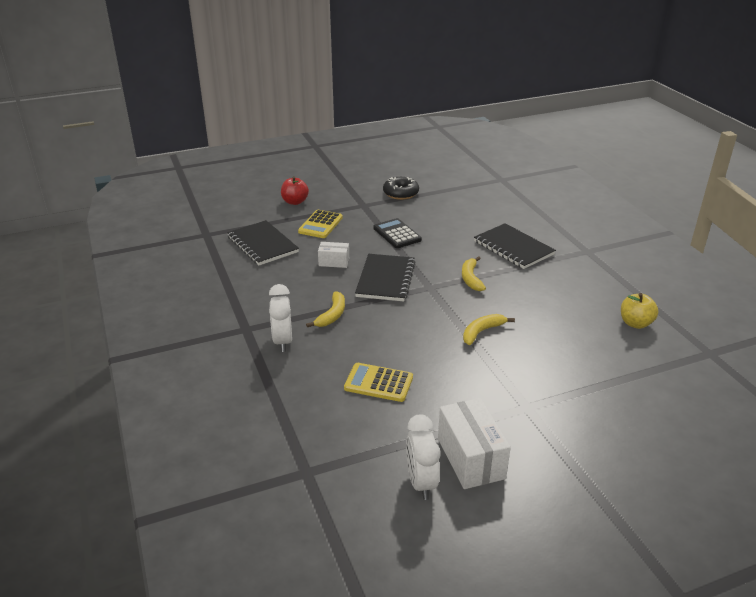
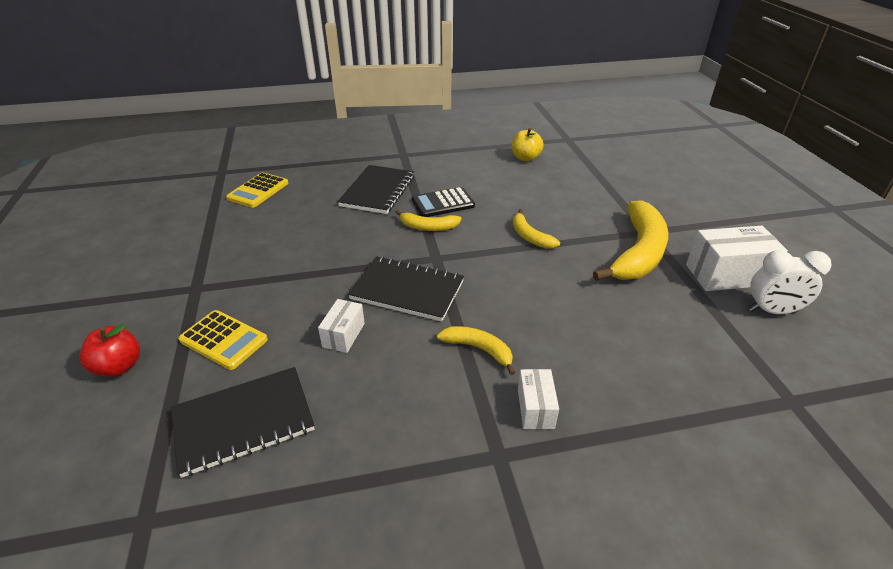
camera: 80 degrees left, 5 degrees up
(283, 341) = (535, 408): white clock -> white box
(378, 383) = (622, 322): yellow calculator -> yellow calculator (258, 191)
(397, 234) = (300, 267): black calculator -> black calculator (443, 203)
(400, 193) = (190, 249): black donut -> none
(484, 398) = (638, 253): none -> yellow banana
(513, 248) = (378, 191): black notebook -> black notebook turned 45 degrees counterclockwise

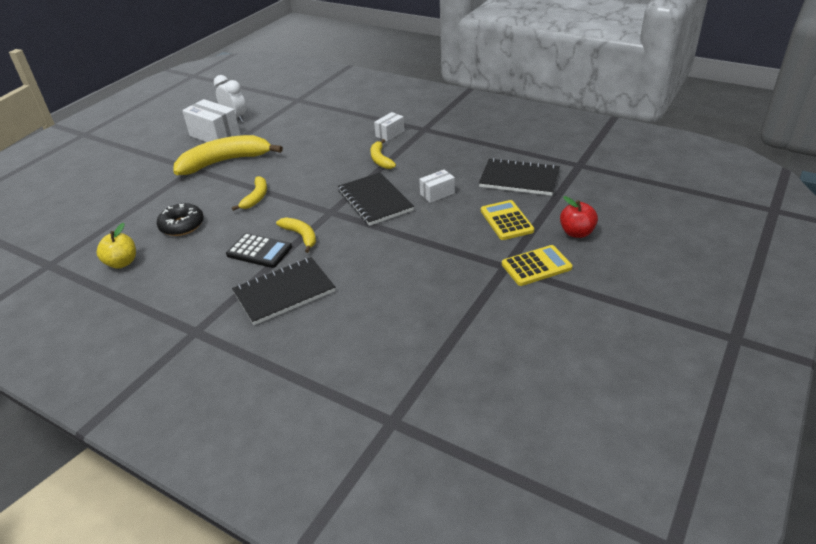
camera: 135 degrees left, 0 degrees up
(258, 191) = (381, 357): yellow calculator -> yellow calculator (536, 266)
(540, 191) = (182, 225): none -> black donut

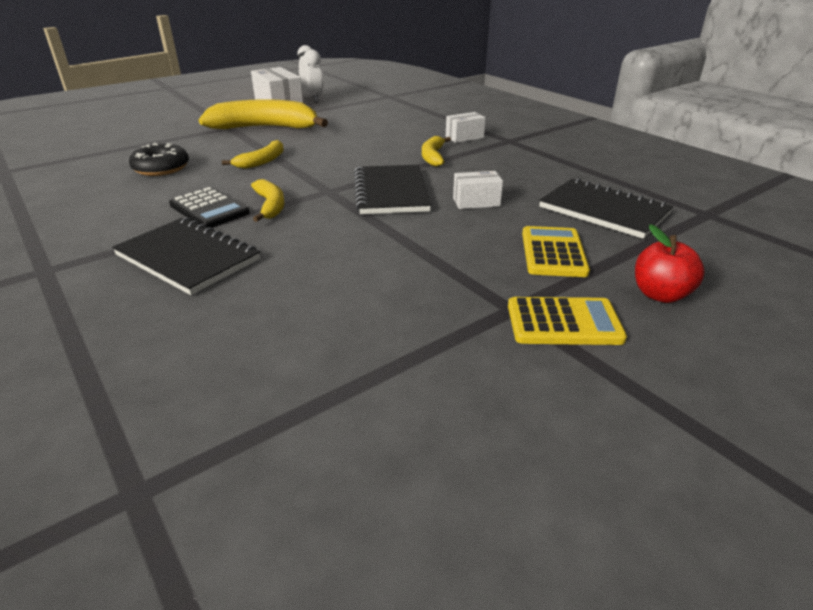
camera: 20 degrees right, 5 degrees down
(122, 263) = (65, 185): yellow apple -> none
(284, 292) = (188, 257): black notebook -> black notebook turned 45 degrees clockwise

